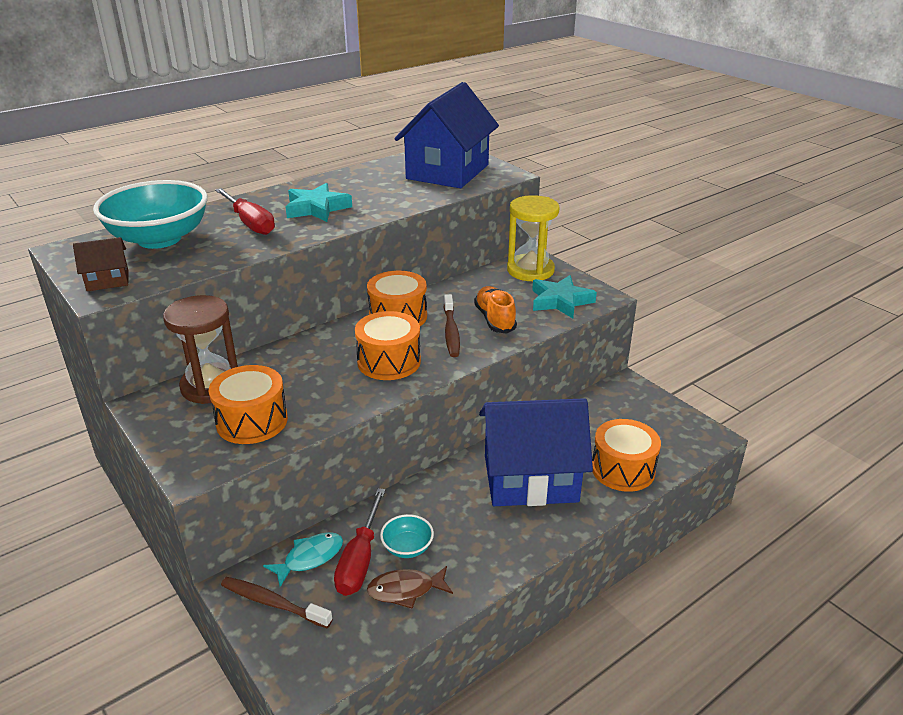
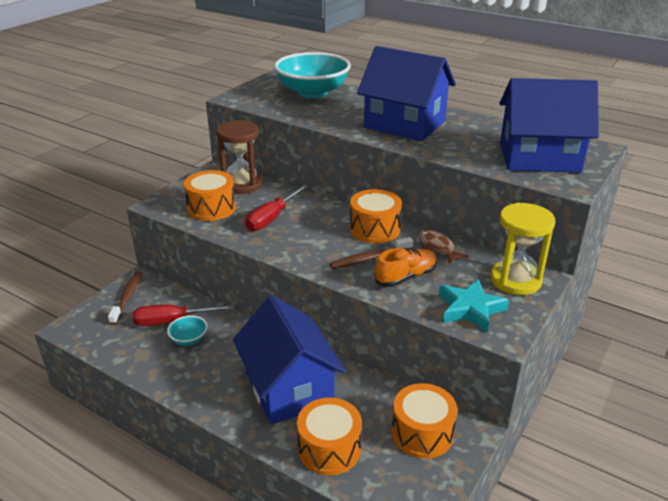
camera: 70 degrees right, 0 degrees up
(108, 280) = (249, 95): brown house -> none
(250, 223) = (358, 110): red screwdriver -> red screwdriver (272, 218)
(310, 558) = (168, 300): turquoise fish -> none
(317, 208) = (404, 124): turquoise star -> blue house
(389, 361) = (308, 240): orange drum -> orange drum (422, 433)
(405, 590) = (148, 349): brown fish -> brown fish (437, 248)

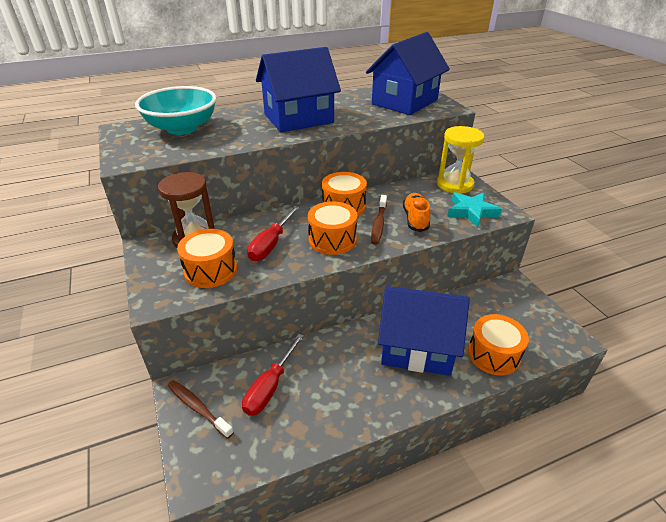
camera: 55 degrees left, 5 degrees up
(189, 339) = (307, 385): turquoise bowl -> none
(272, 218) = (271, 244): red screwdriver -> red screwdriver turned 45 degrees clockwise
(422, 433) = (503, 304): orange drum -> orange drum (332, 240)
(437, 248) = (393, 193): brown fish -> none

